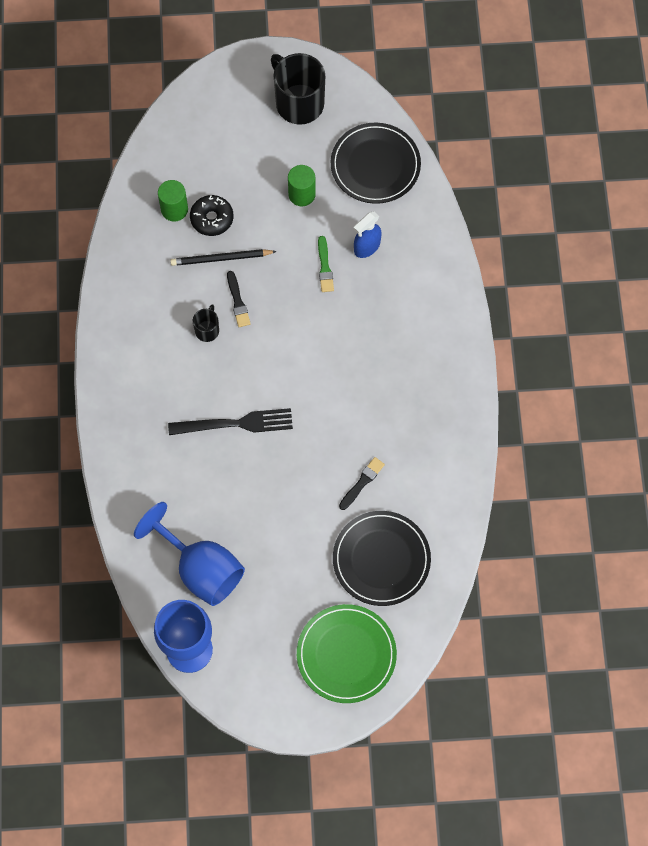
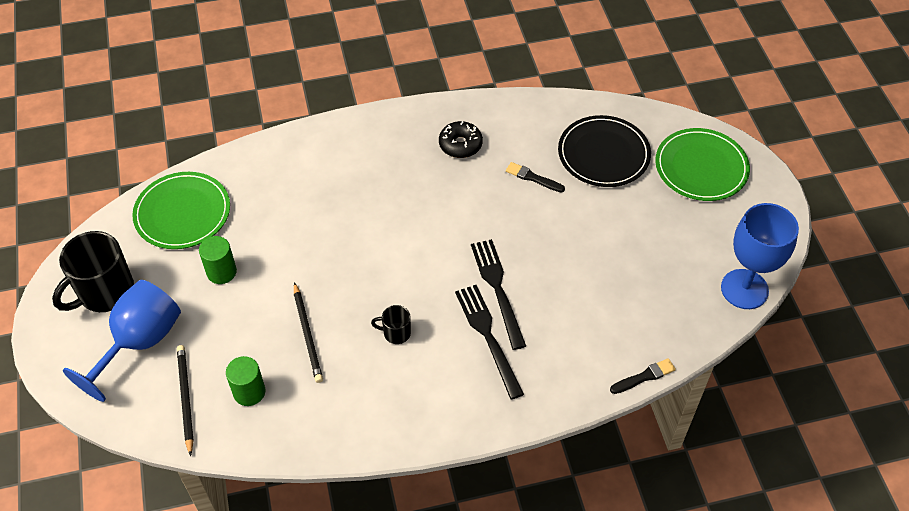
camera: 100 degrees left, 15 degrees down
(179, 162) = (185, 398): none -> black pencil
(188, 405) = (487, 336): none -> black fork
(200, 568) = (660, 293): blue goblet -> blue goblet (139, 342)
(212, 219) = (258, 352): black donut -> black donut (460, 145)
(238, 301) = (357, 310): black brush -> black brush (644, 376)
(325, 267) = (306, 239): green brush -> none
(366, 247) = (280, 207): blue spray bottle -> none
(375, 165) = (182, 213): black plate -> green plate

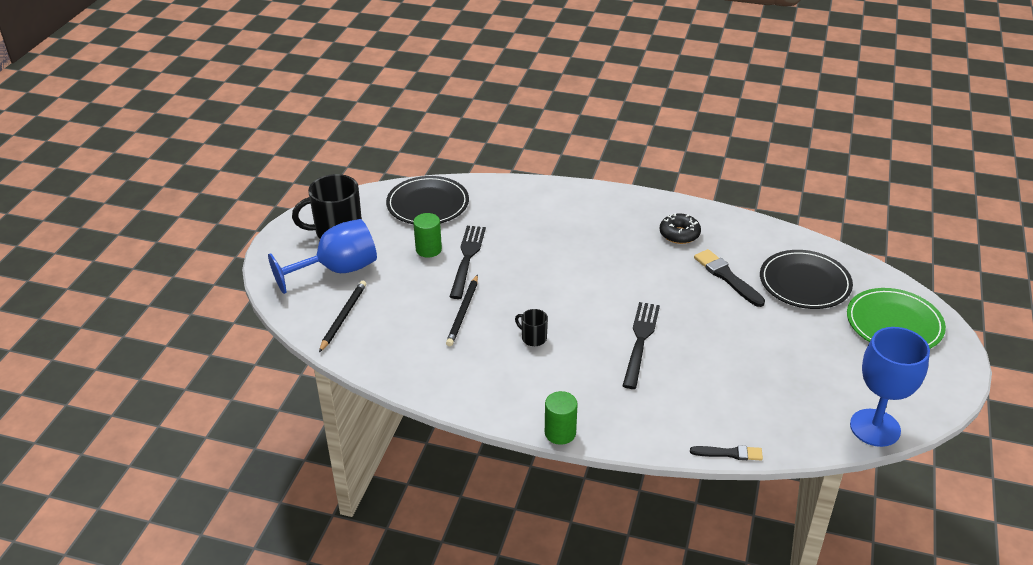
camera: 30 degrees right, 15 degrees down
(182, 213) = (428, 204): green plate -> black plate
(249, 392) = (392, 331): green cylinder -> green cylinder (560, 433)
(487, 336) = (608, 369): black fork -> black fork (467, 258)
(533, 178) = (727, 277): black brush -> black brush, size x1.56

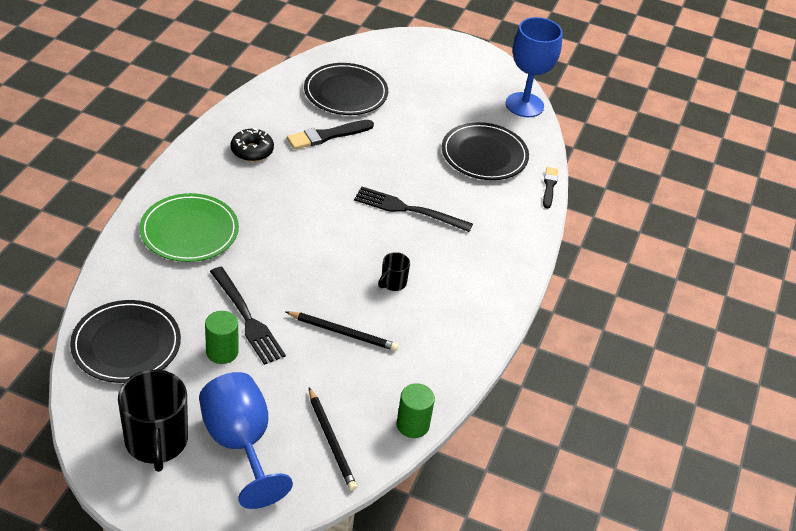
camera: 90 degrees left, 5 degrees up
(343, 317) = (331, 441): black pencil -> black pencil turned 135 degrees counterclockwise
(467, 258) = (248, 319): black fork -> black fork turned 135 degrees counterclockwise
(560, 433) = (523, 283): green cylinder -> green cylinder (413, 425)
(758, 395) = (484, 155): none -> black plate
(894, 323) = (408, 61): green plate -> green plate (189, 231)

